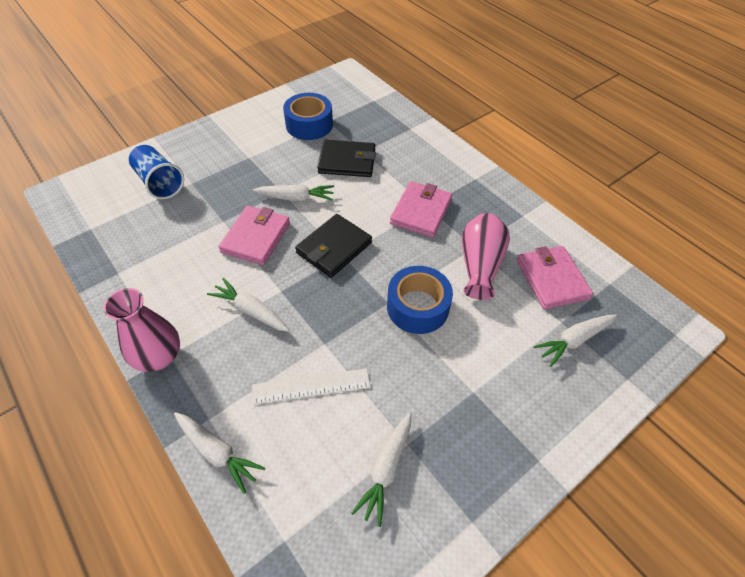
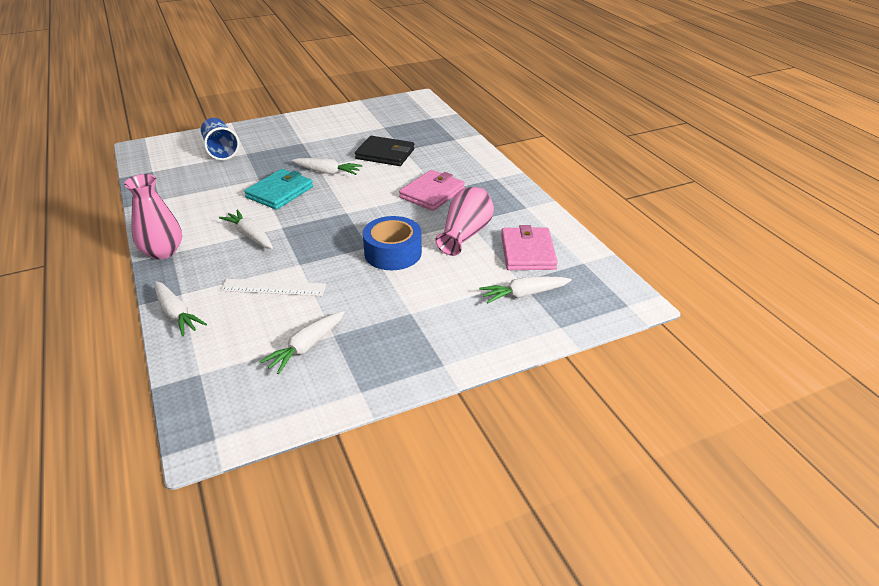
camera: 15 degrees right, 15 degrees down
(256, 237) = (280, 192): pink wallet -> turquoise wallet
(309, 125) = (365, 127): blue tape -> none
(334, 248) = (342, 206): black wallet -> none

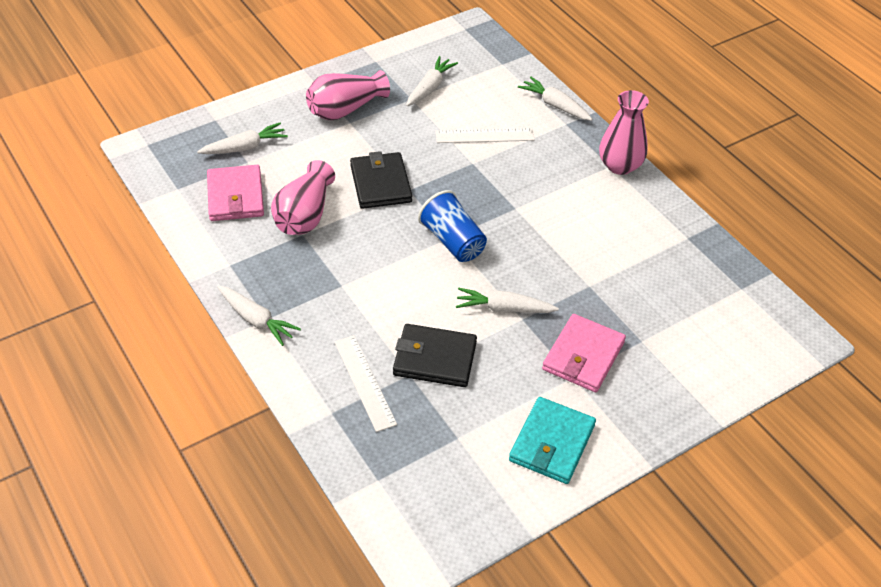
camera: 170 degrees right, 10 degrees up
(221, 150) = (683, 344): blue cup -> blue cup (453, 241)
(250, 236) = (543, 193): white carrot -> white carrot (256, 320)
(280, 192) = (547, 263): turquoise wallet -> turquoise wallet (552, 443)
(393, 253) = (381, 183): blue tape -> black wallet
(412, 327) = (345, 109): none -> pink vase
(432, 148) = (365, 382): none -> white ruler
(432, 193) = (351, 279): pink wallet -> pink wallet (583, 356)

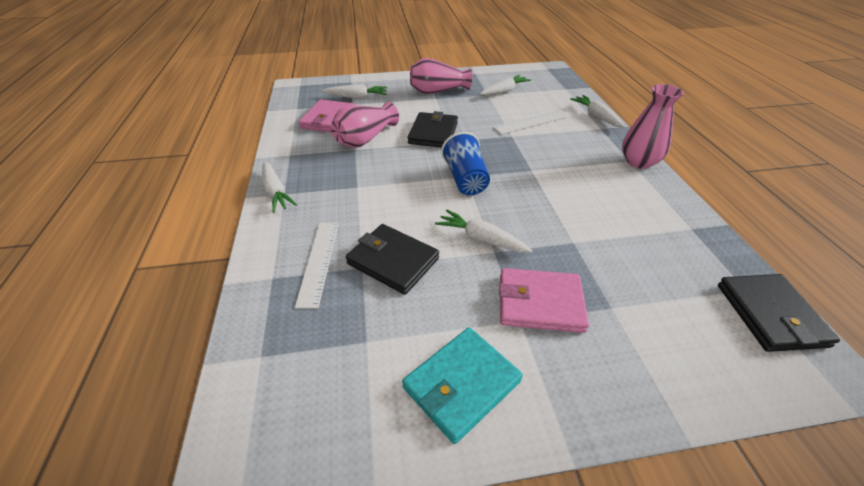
camera: 25 degrees right, 5 degrees down
(484, 135) = (530, 122): white ruler -> white ruler turned 45 degrees counterclockwise
(583, 356) = (540, 303): pink wallet -> pink wallet turned 45 degrees clockwise
(762, 307) = (770, 314): none -> black wallet

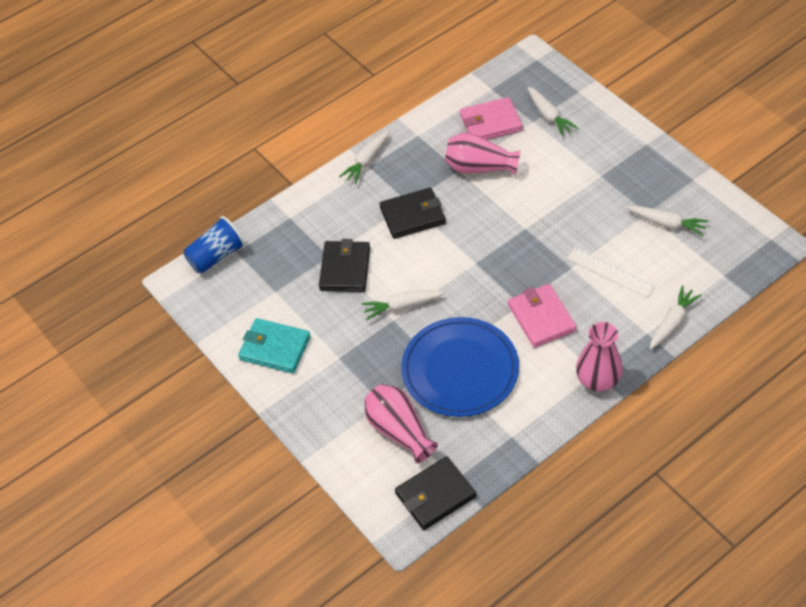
camera: 65 degrees right, 10 degrees up
(319, 262) = (318, 231): white ruler -> none
(433, 133) = (528, 208): black wallet -> black wallet (412, 216)
(437, 91) = (617, 170): pink vase -> pink vase (399, 430)
(465, 179) = (470, 265): blue cup -> blue cup (216, 256)
(481, 238) = (402, 306): white carrot -> white carrot turned 105 degrees counterclockwise
(540, 303) = (360, 363): pink wallet -> pink wallet (541, 318)
(590, 230) = (460, 370): none -> blue plate

